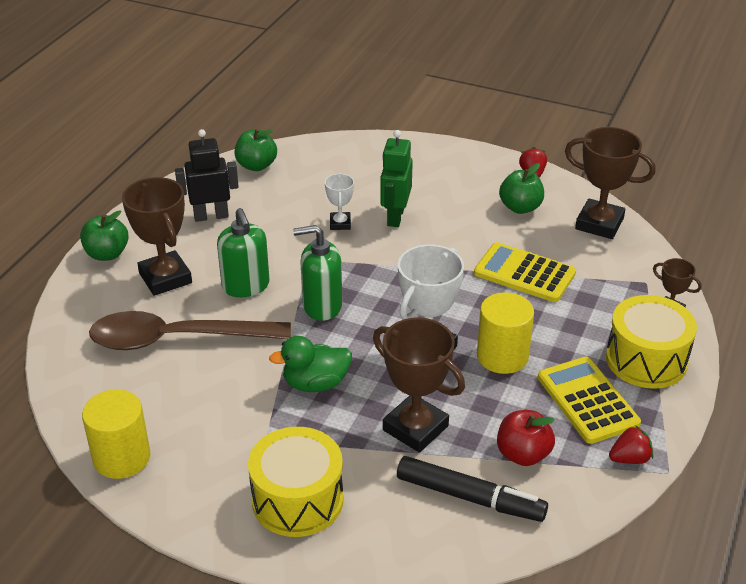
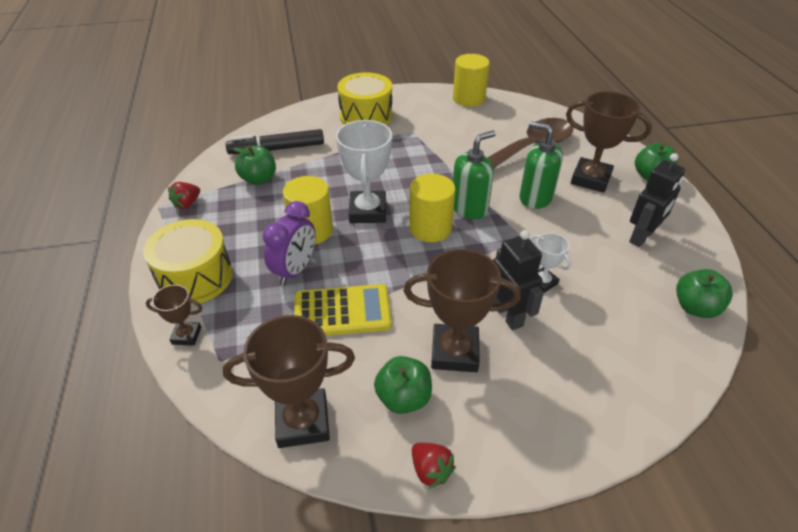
camera: 145 degrees right, 5 degrees up
(315, 383) = (416, 163): green duck -> none
(382, 305) = (430, 228): none -> yellow cylinder
(395, 217) = (508, 315): green robot -> black robot
(415, 428) = (334, 166): brown trophy -> brown trophy (454, 352)
(523, 454) = (259, 179): red apple -> green apple
(544, 323) = (295, 271): none -> purple clock
(587, 400) = (231, 227): yellow calculator -> none

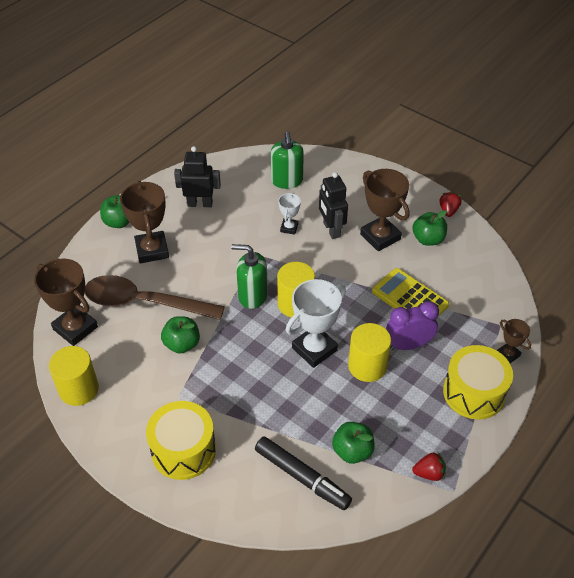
camera: 130 degrees left, 5 degrees up
(302, 422) = (483, 266): brown trophy -> brown trophy (75, 328)
(508, 315) = (331, 230): black robot -> black robot turned 45 degrees counterclockwise
(535, 198) = (205, 268): green soap dispenser -> green soap dispenser (287, 181)
(695, 308) = (246, 166): green apple -> green apple (182, 344)

